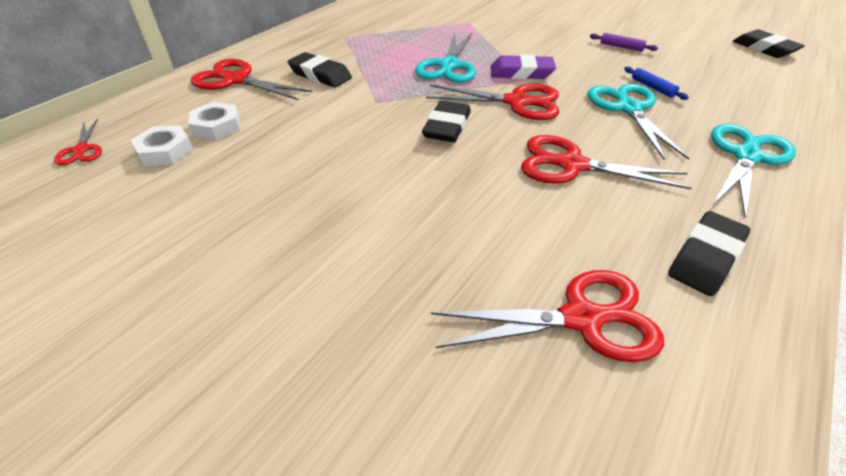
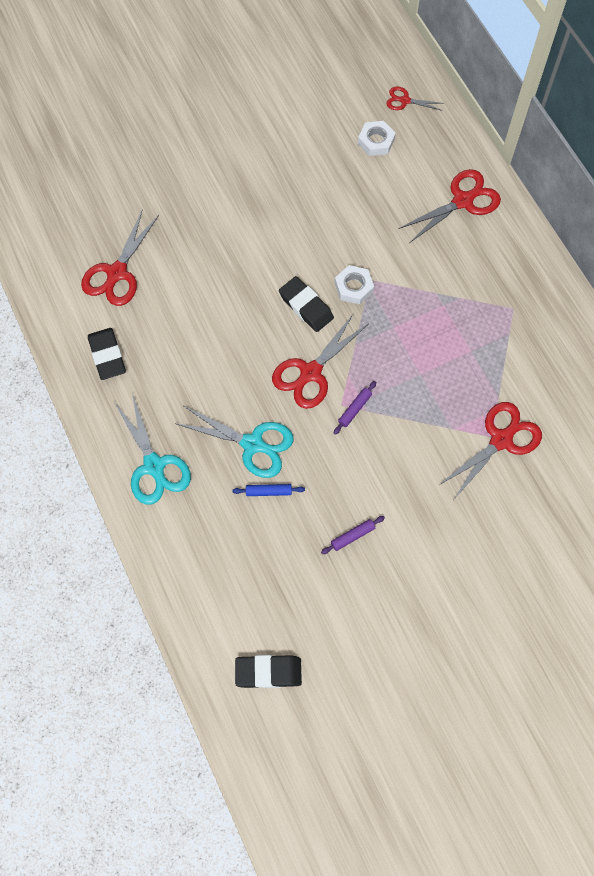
camera: 120 degrees right, 25 degrees up
(216, 126) = (392, 174): white nut -> white nut (353, 287)
(320, 75) = (438, 259): black eraser -> none
(448, 66) = (400, 361): turquoise scissors -> none
(521, 73) = (354, 409): purple eraser -> purple rolling pin
(571, 165) = (217, 352): red scissors -> red scissors (501, 439)

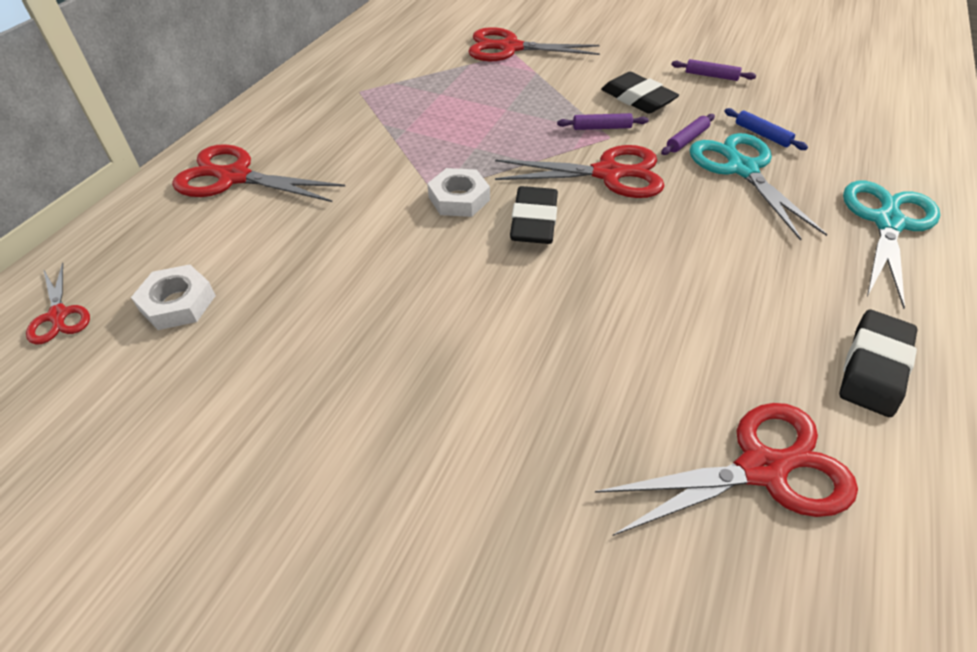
camera: 130 degrees left, 20 degrees down
(268, 672) = (875, 64): black eraser -> black eraser (637, 99)
(302, 444) = (687, 140): none -> purple rolling pin

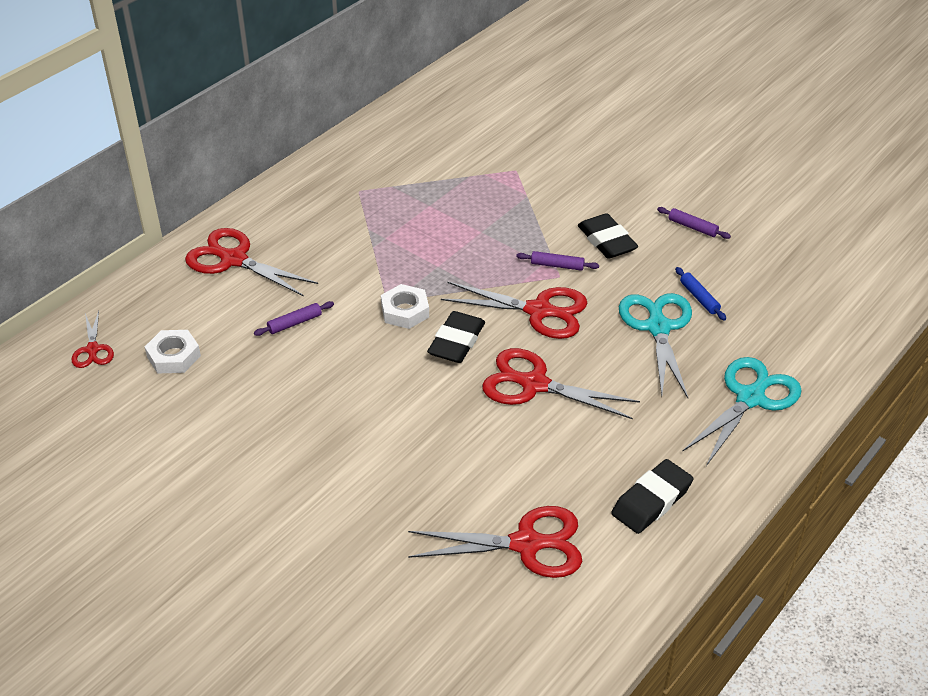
camera: 15 degrees right, 5 degrees down
(509, 48) = (514, 163): red scissors -> red scissors (533, 384)
(687, 140) = (627, 291): purple rolling pin -> purple rolling pin (294, 323)

